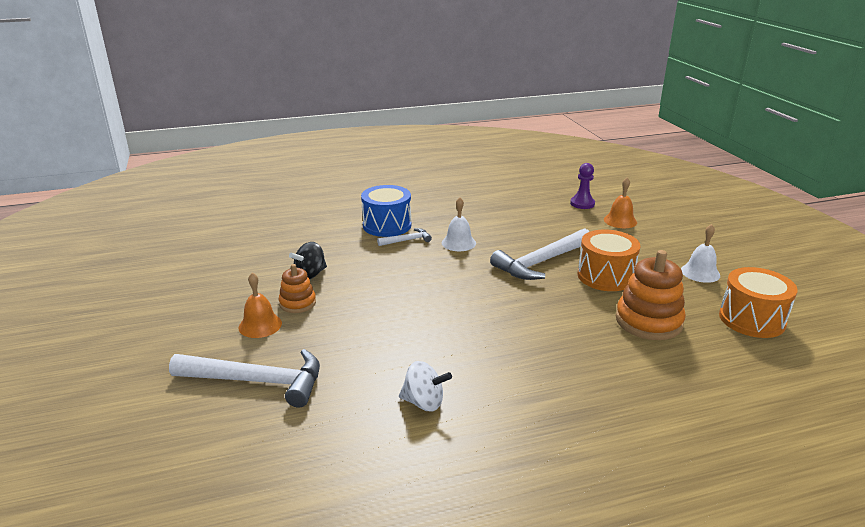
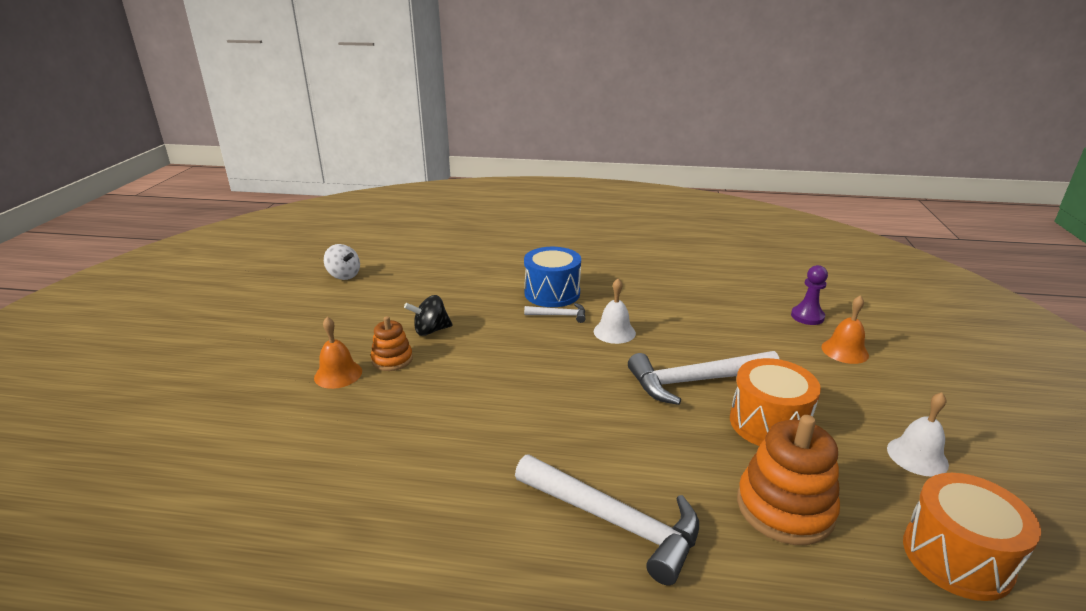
camera: 25 degrees right, 0 degrees up
(257, 381) = (281, 437): white hammer -> white hammer (614, 521)
(424, 402) = (416, 524): white spinning top -> white spinning top (344, 275)

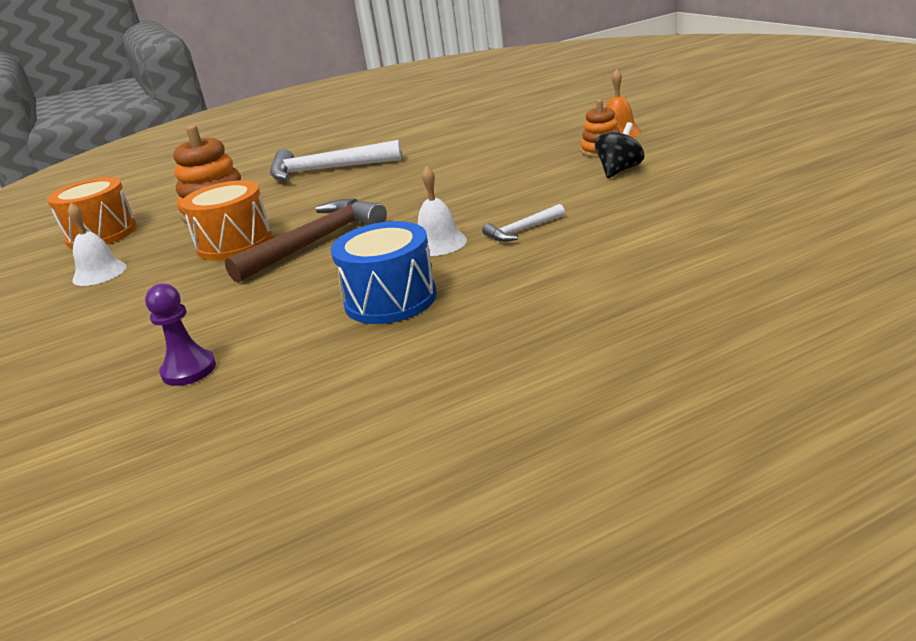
camera: 150 degrees right, 0 degrees up
(344, 275) = (836, 156): white spinning top -> none
(552, 293) = (572, 245): blue drum -> blue drum (390, 299)
(696, 381) = (315, 242): white hammer -> brown hammer
(844, 351) = (141, 340): orange bell -> none

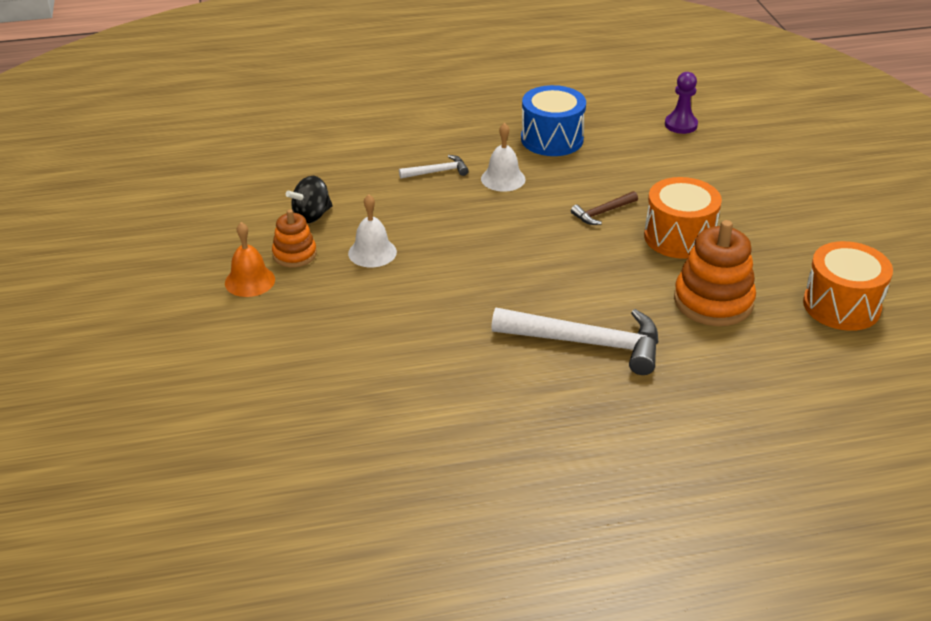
camera: 170 degrees left, 10 degrees up
(99, 273) = (802, 238): white bell -> white bell (372, 252)
(315, 242) = (602, 212): brown hammer -> brown hammer, size x0.49

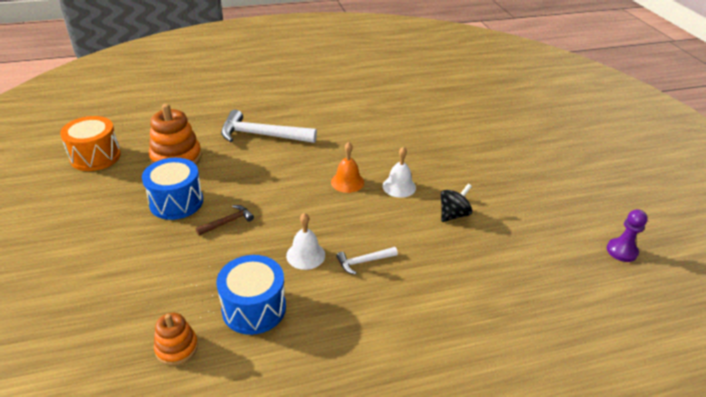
camera: 175 degrees right, 0 degrees up
(250, 281) = (471, 166): orange bell -> orange bell (347, 182)
(294, 254) = (451, 184): orange stacking toy -> orange stacking toy (176, 348)
(679, 237) = (176, 202): orange drum -> blue drum
(681, 125) = (108, 336): purple pawn -> purple pawn (621, 251)

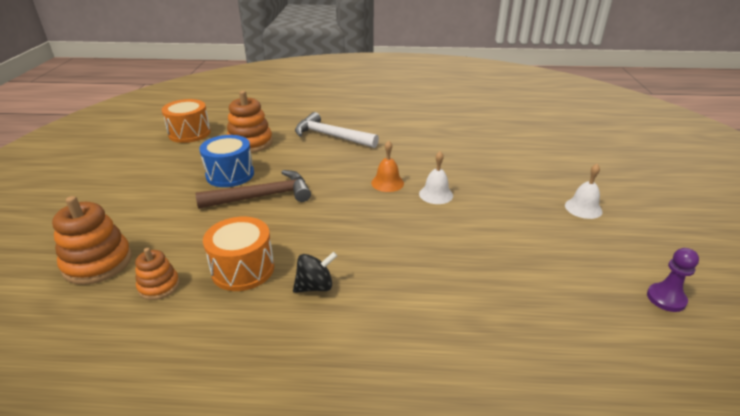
camera: 20 degrees right, 5 degrees down
(90, 339) = (98, 263): none -> orange stacking toy
(227, 222) = (262, 196): brown hammer -> brown hammer, size x2.06
(254, 308) = (243, 269): blue drum -> orange drum
(305, 255) = (314, 235): white bell -> white bell (583, 208)
(364, 261) = (366, 251): white hammer -> none
(453, 214) = (480, 227): black spinning top -> black spinning top (315, 286)

